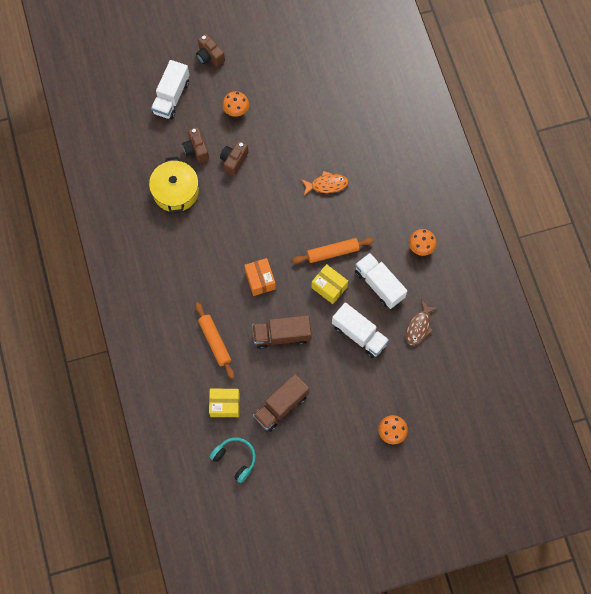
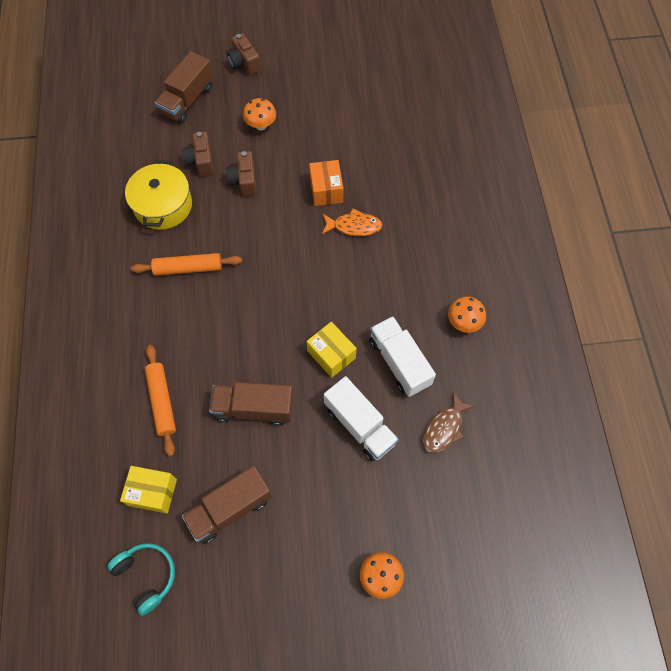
camera: 10 degrees right, 5 degrees down
(171, 97) = (187, 100): white truck -> brown truck
(234, 161) = (244, 181): brown camera -> brown camera turned 45 degrees counterclockwise
(260, 280) = (242, 330): orange box -> orange box (326, 190)
(333, 252) = (345, 310): orange rolling pin -> orange rolling pin (188, 268)

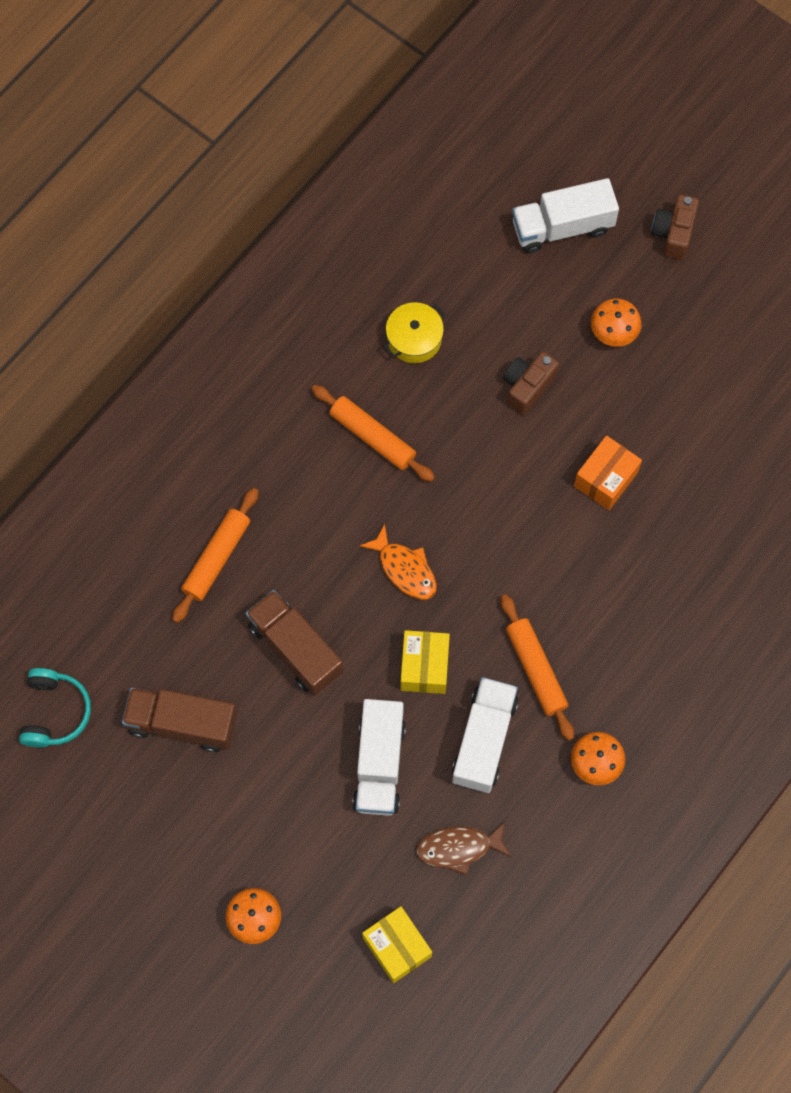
camera: 45 degrees right, 5 degrees up
(152, 492) = (128, 640): yellow box -> yellow box (397, 947)
(163, 205) = (414, 339): yellow pot -> yellow pot, size x0.64
(187, 100) = (562, 227): brown truck -> white truck
(201, 161) = (504, 321): brown camera -> none
(354, 226) = (592, 549): orange fish -> orange fish (404, 569)
(387, 305) = (536, 670): none -> orange rolling pin

